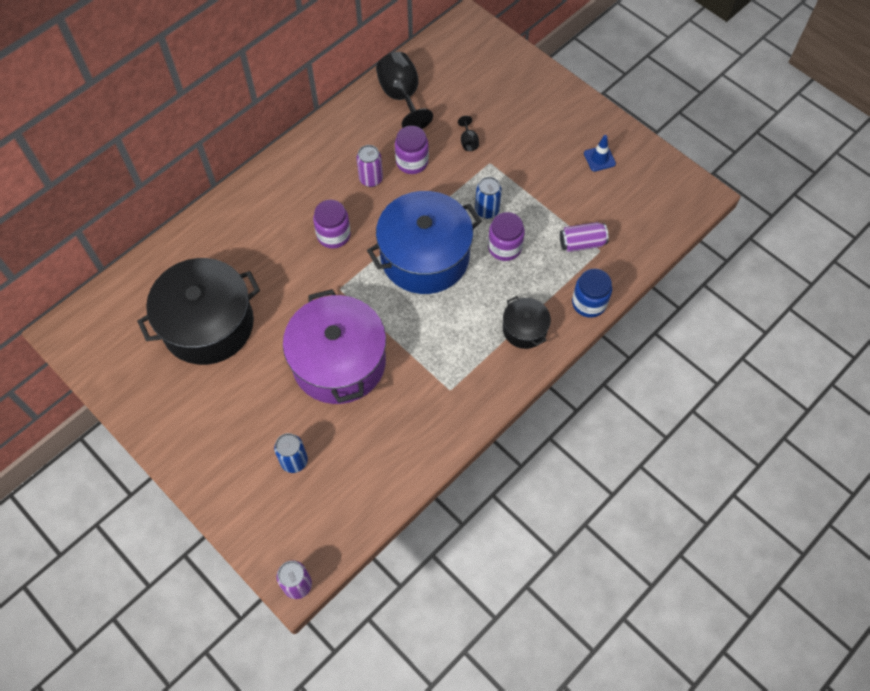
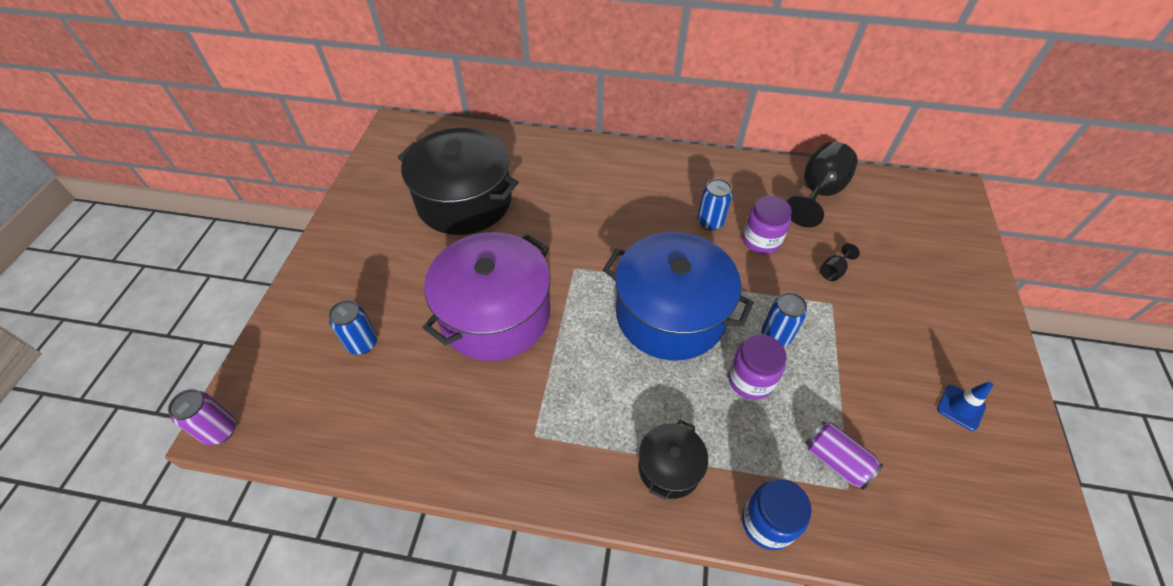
camera: 55 degrees right, 10 degrees down
(333, 235) = (626, 230): purple jar -> none
(371, 179) = (710, 222): purple can -> blue can

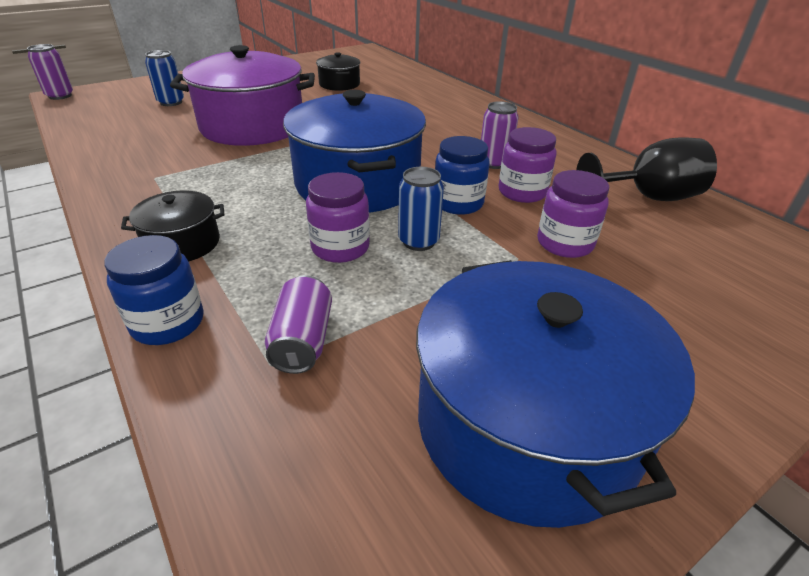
camera: 45 degrees right, 15 degrees down
(464, 201) = (339, 84): black pot -> black pot, size x0.48
(710, 222) = (494, 163): blue can -> purple can
(746, 282) = (458, 203): none -> blue jar
(833, 271) = (565, 243): black goblet -> purple jar
(960, 407) = (526, 423): blue traffic cone -> blue pot

